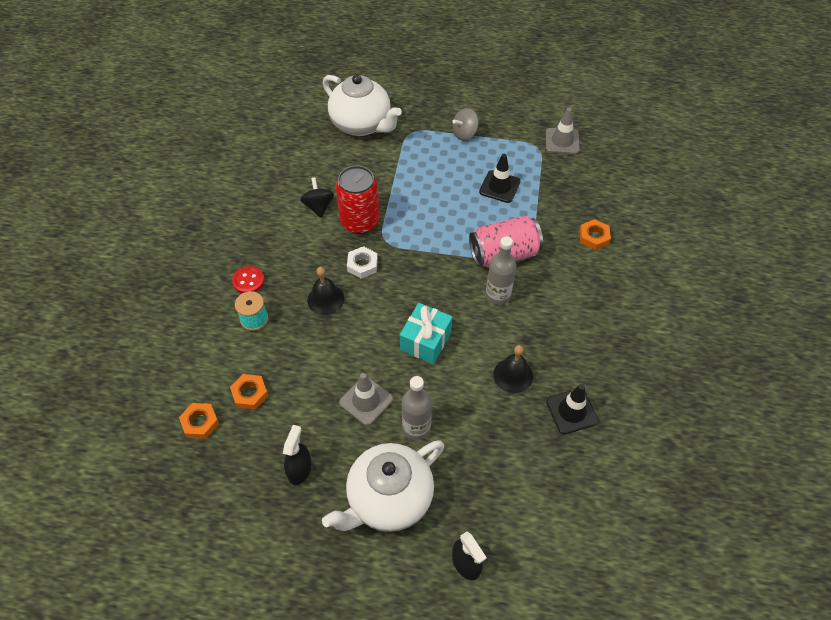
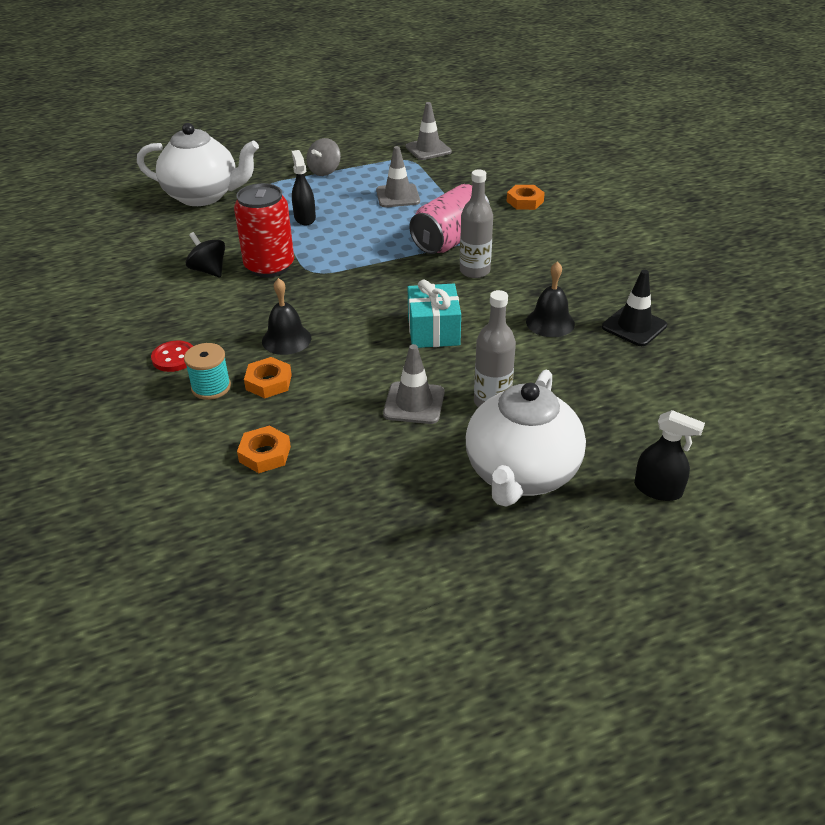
camera: 30 degrees left, 15 degrees down
(200, 423) = (221, 508): orange nut -> orange nut (268, 382)
(299, 469) = (391, 495): black spray bottle -> black spray bottle (305, 218)
(362, 265) = (304, 298): white nut -> none
(499, 187) = (398, 196): black traffic cone -> grey traffic cone

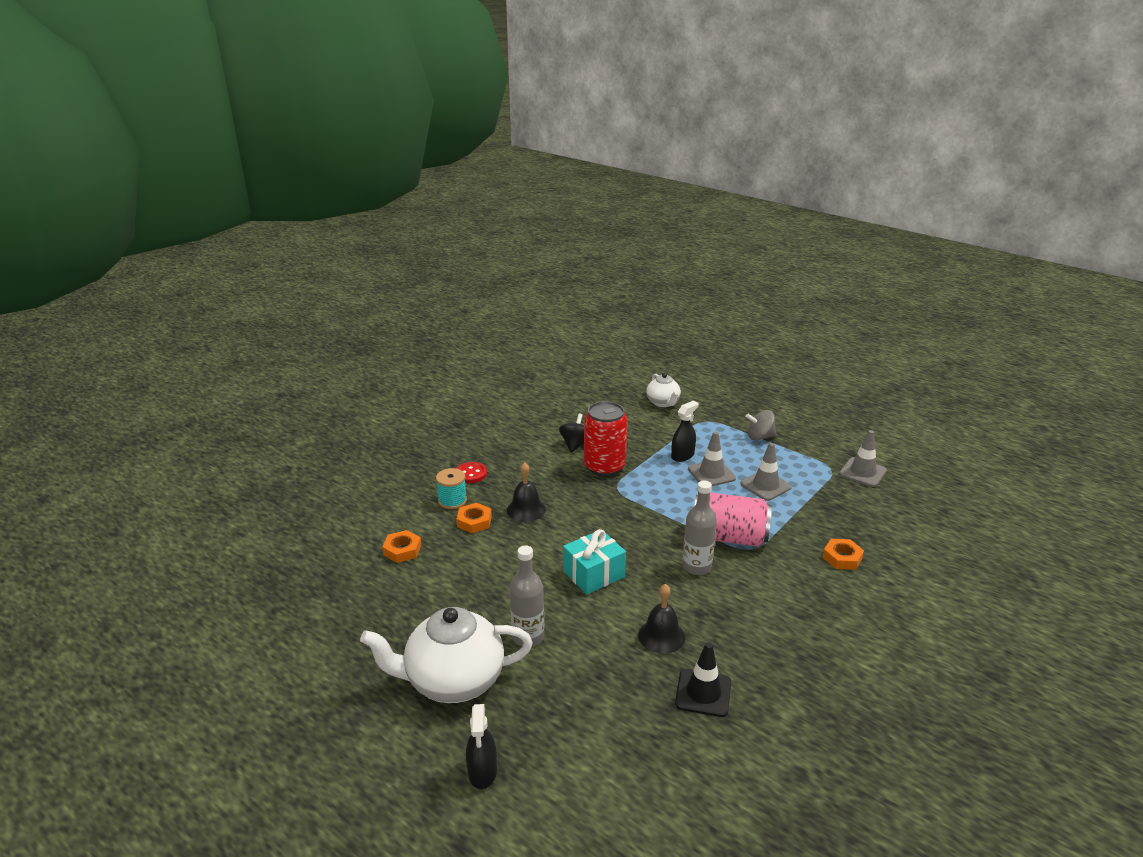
camera: 60 degrees right, 10 degrees down
(203, 196) = (663, 403): white teapot -> white teapot, size x0.54
(414, 403) = (498, 596): grey traffic cone -> grey traffic cone (711, 474)

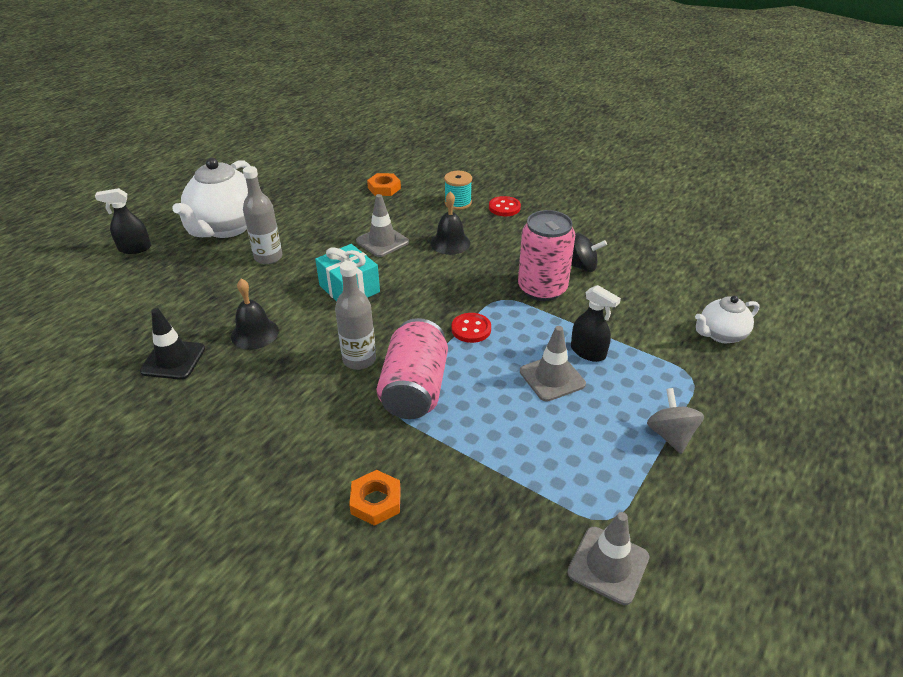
camera: 85 degrees right, 10 degrees up
(453, 681) = (226, 227): white teapot -> white teapot turned 150 degrees counterclockwise
(474, 521) = (427, 217): orange nut -> none
(604, 466) = (542, 289): red can -> pink can
(656, 506) = (471, 329): none -> red button
(765, 485) = (537, 432): grey traffic cone -> grey traffic cone (382, 241)

